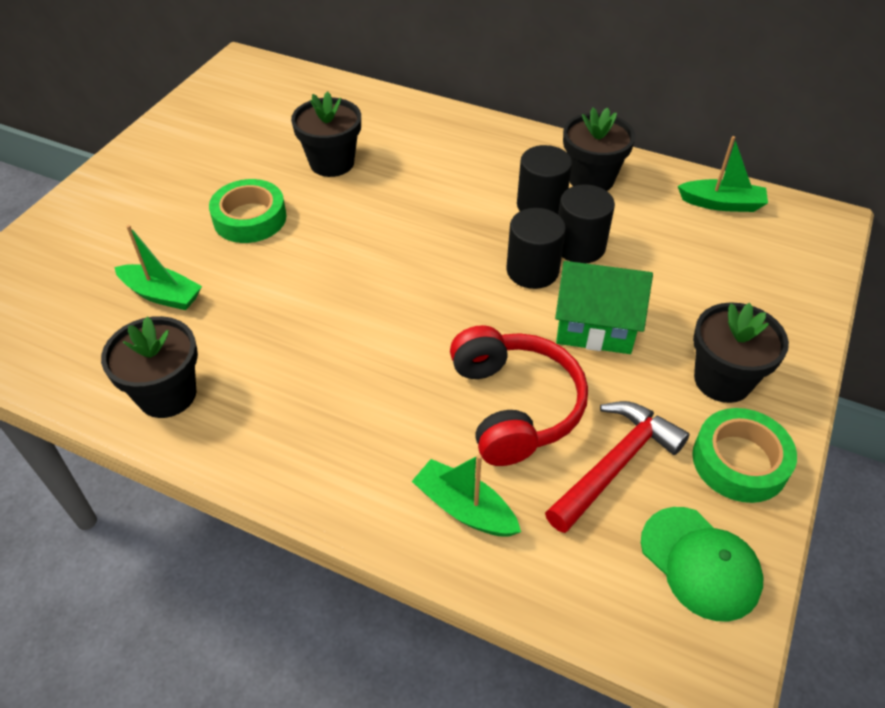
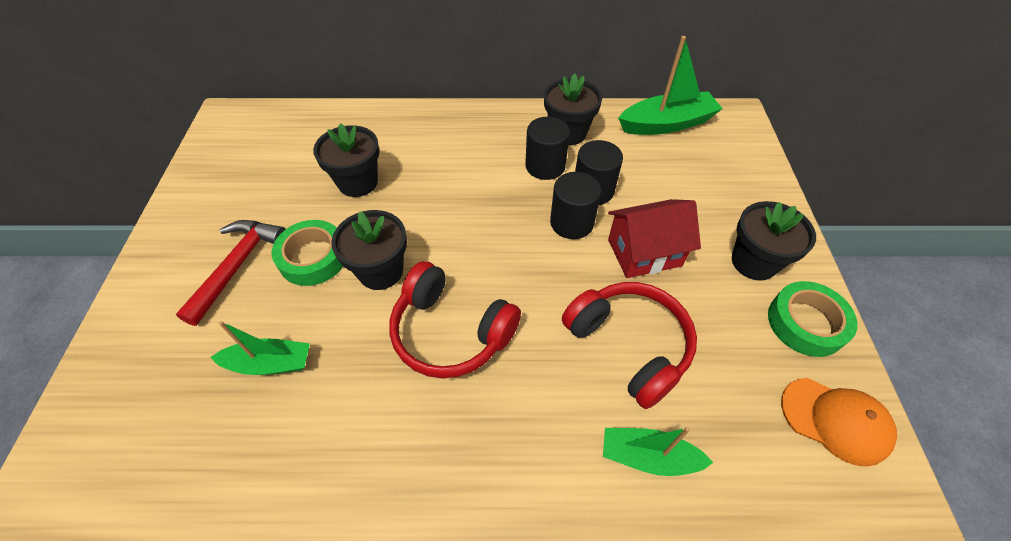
camera: 25 degrees left, 5 degrees up
(167, 394) = (331, 465): black flower pot -> black flower pot (380, 271)
(340, 328) = (451, 332): none -> red headphones
(595, 326) = (644, 252): green house -> red house
(615, 465) = (729, 364): red hammer -> red hammer (238, 266)
(700, 563) = (835, 420): green cap -> orange cap
(721, 204) = (666, 124): green boat -> green boat, size x1.56

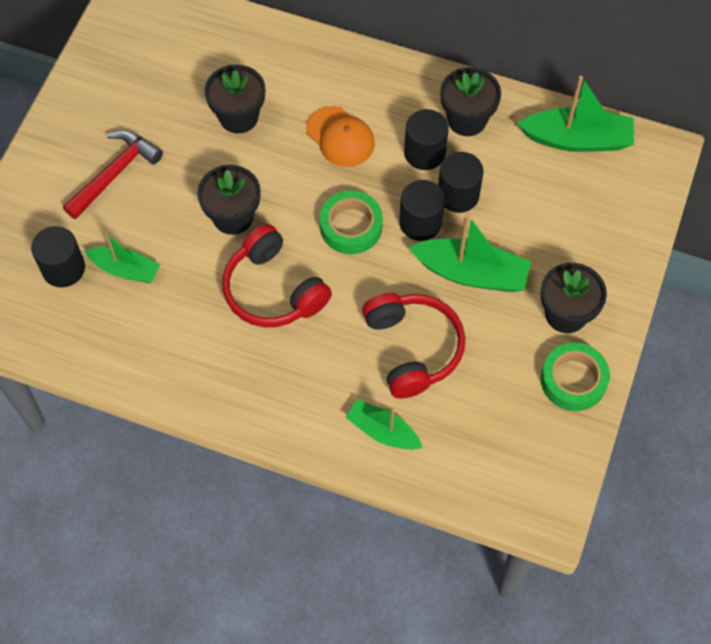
camera: 20 degrees right, 10 degrees up
(189, 387) = (63, 268): none -> black cylinder
(313, 257) = (179, 185): green tape -> green tape (351, 226)
(644, 252) = (471, 273): red house -> green boat
(835, 420) = (541, 457): orange cap -> orange cap (340, 137)

